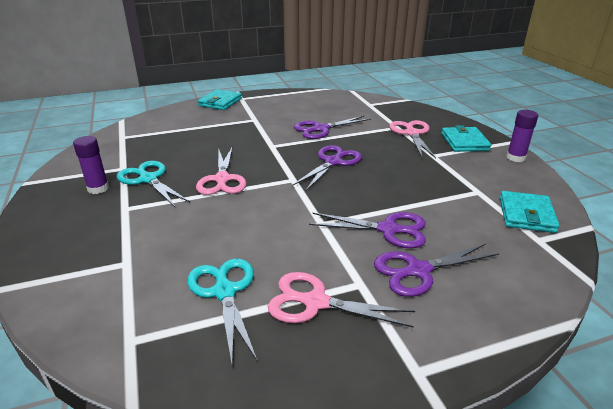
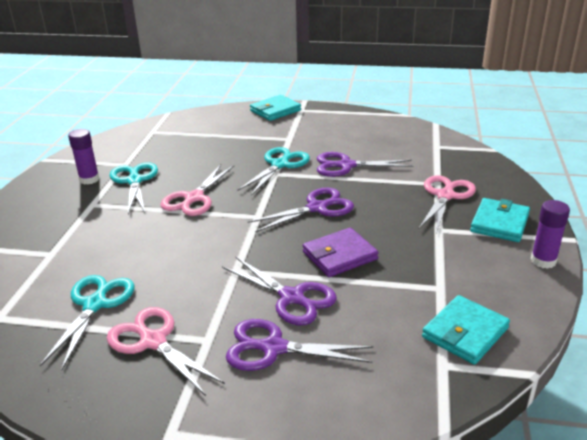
camera: 30 degrees right, 0 degrees up
(268, 139) = (280, 165): none -> turquoise scissors
(388, 190) = (339, 255): none -> purple wallet

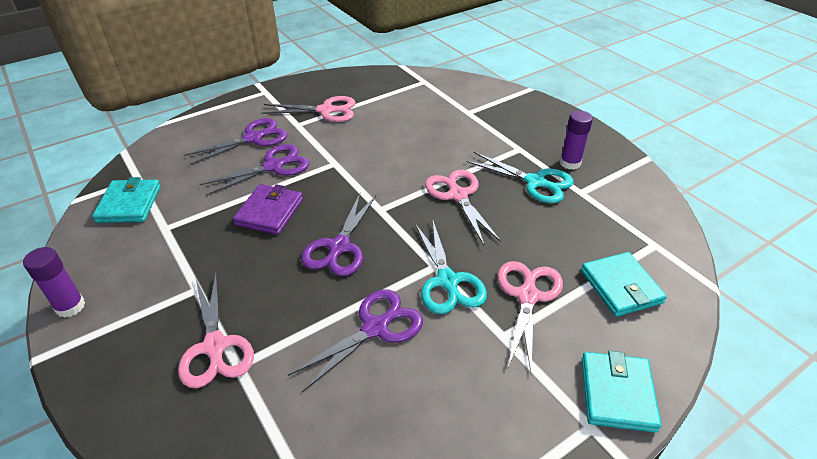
camera: 135 degrees right, 10 degrees up
(95, 305) = (387, 107): turquoise scissors -> none
(252, 143) = (527, 296): none -> pink scissors
(291, 297) = (273, 166): purple scissors -> purple scissors turned 150 degrees clockwise
(499, 223) = (130, 336): turquoise wallet -> turquoise wallet (621, 287)

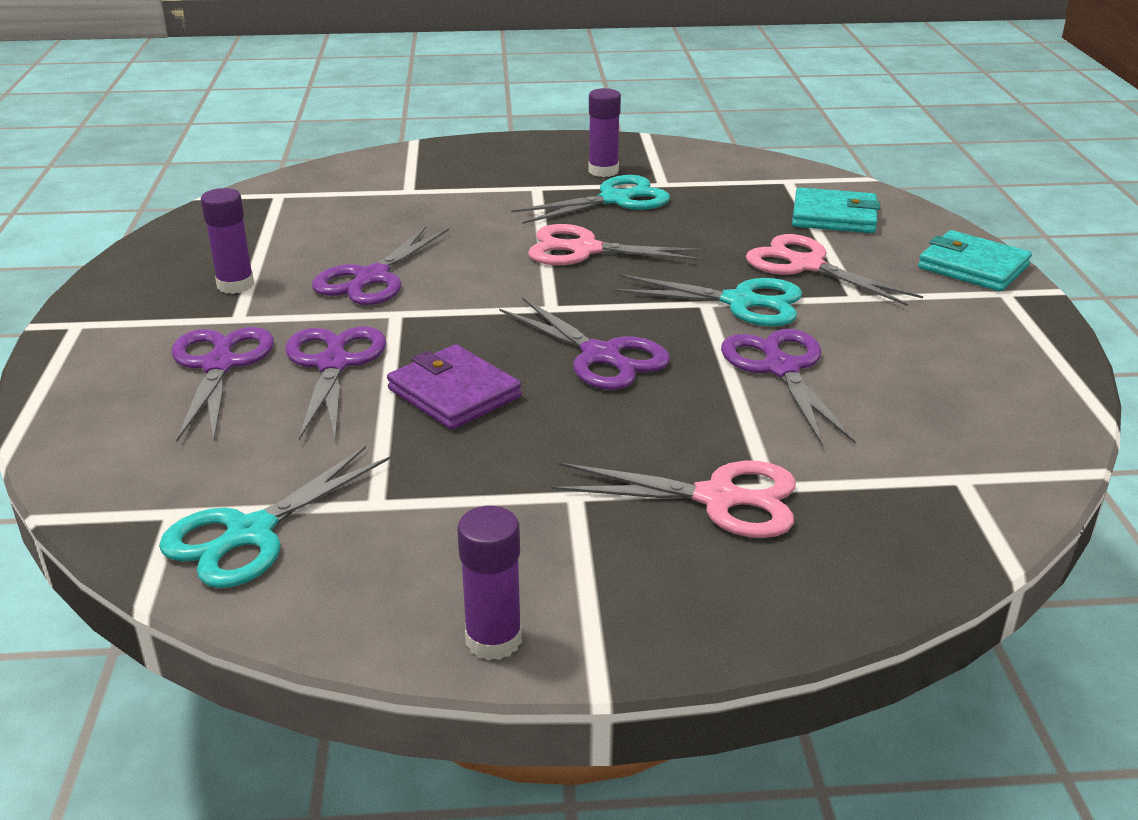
camera: 60 degrees left, 10 degrees down
(129, 204) = (250, 533): turquoise wallet -> turquoise scissors
(326, 110) = (235, 285): pink scissors -> purple glue stick
(363, 142) = (372, 278): none -> purple scissors

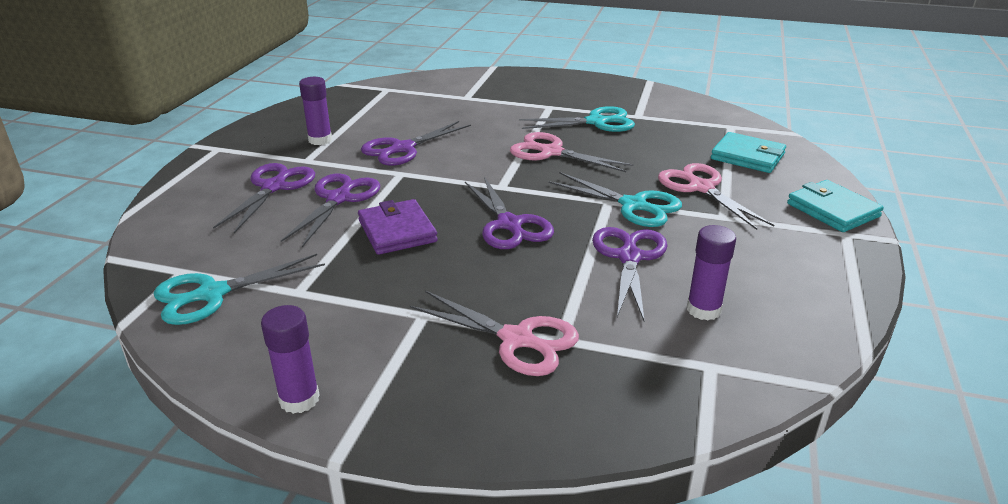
camera: 20 degrees right, 0 degrees up
(603, 171) = (602, 102): purple glue stick -> purple glue stick (703, 310)

